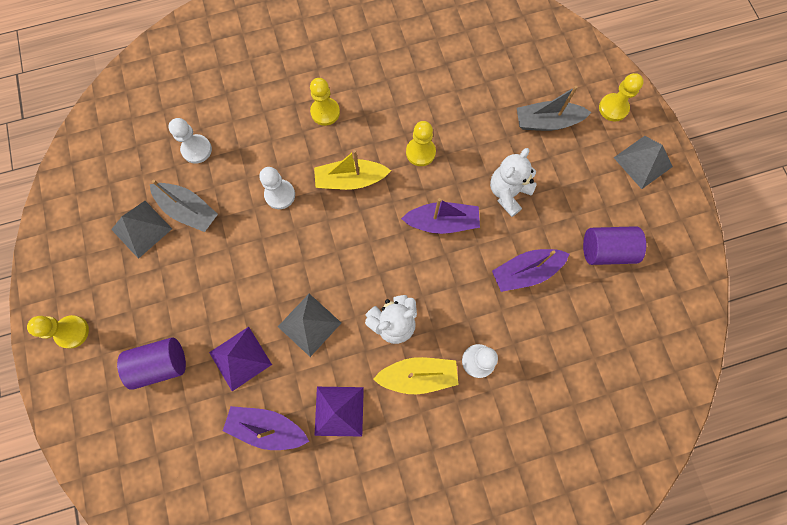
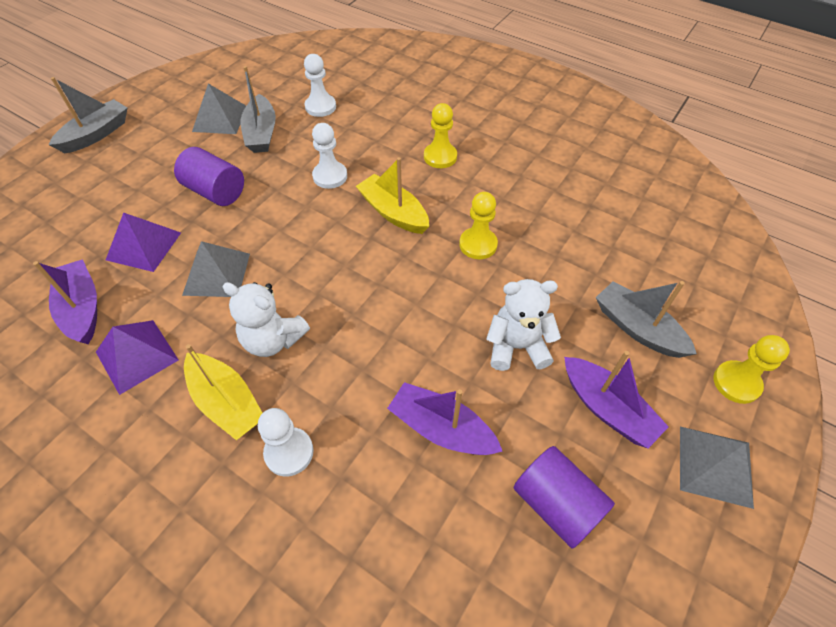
camera: 50 degrees right, 20 degrees down
(72, 332) = (96, 134): yellow pawn -> grey boat
(161, 364) = (102, 199): purple cylinder -> purple cylinder (215, 191)
(442, 222) = (422, 309): purple boat -> purple boat (607, 408)

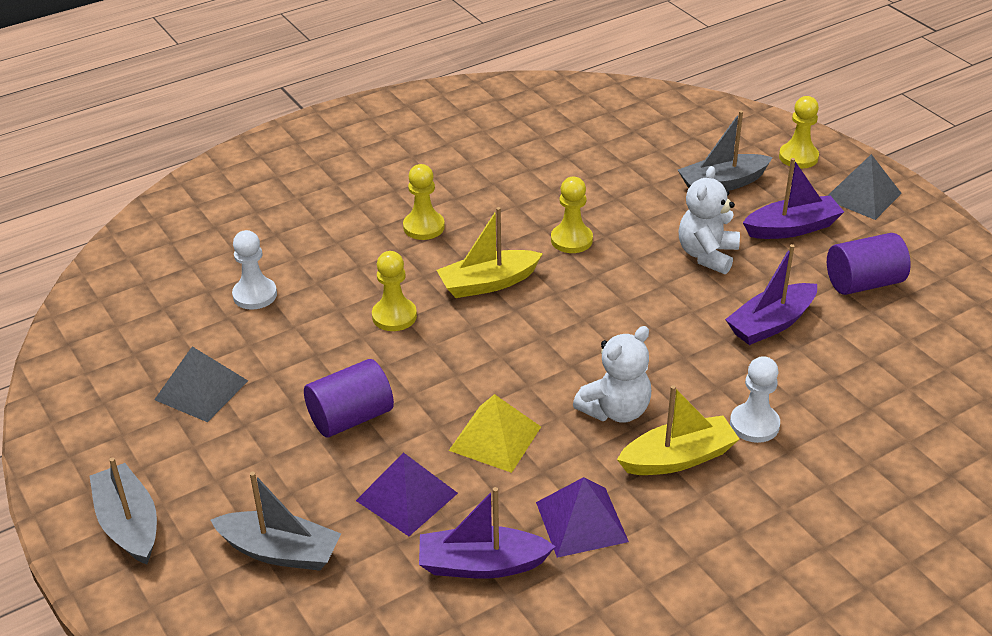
camera: 65 degrees left, 15 degrees down
(216, 274) = (495, 438): grey pyramid -> yellow pyramid
(261, 133) = (266, 357): grey boat -> grey boat (280, 551)
(330, 176) = (394, 316): white pawn -> yellow pawn

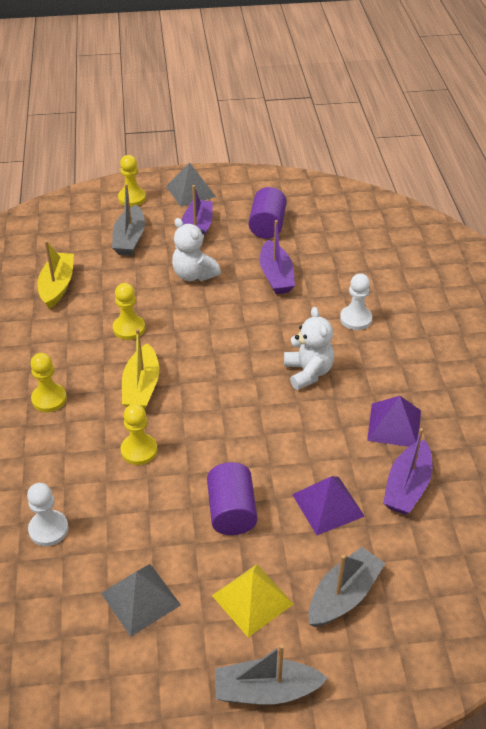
camera: 65 degrees left, 5 degrees up
(495, 438) = (299, 439): yellow pyramid -> yellow pyramid (252, 599)
(678, 458) = (365, 362): yellow boat -> yellow boat (57, 286)

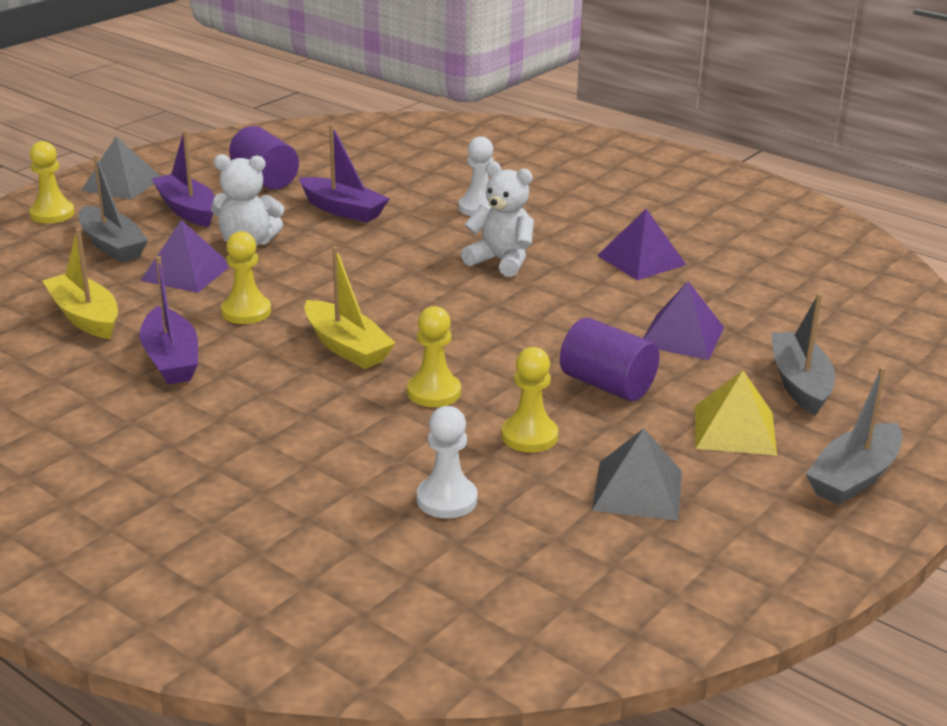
camera: 45 degrees left, 15 degrees down
(49, 399) = (251, 406): yellow pawn -> yellow pawn (529, 436)
(138, 280) = (186, 272): none -> purple pyramid
(407, 486) = (722, 292): purple boat -> purple boat (171, 359)

